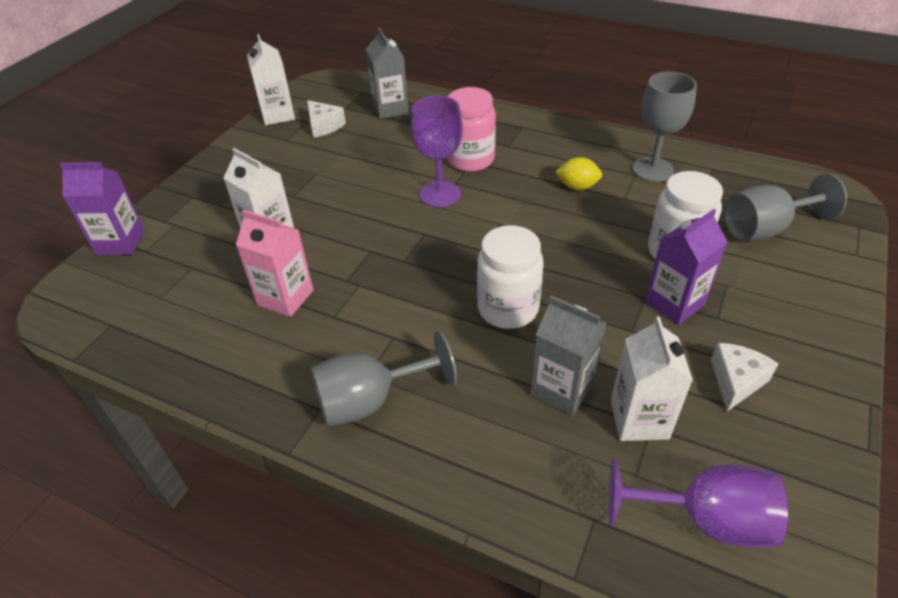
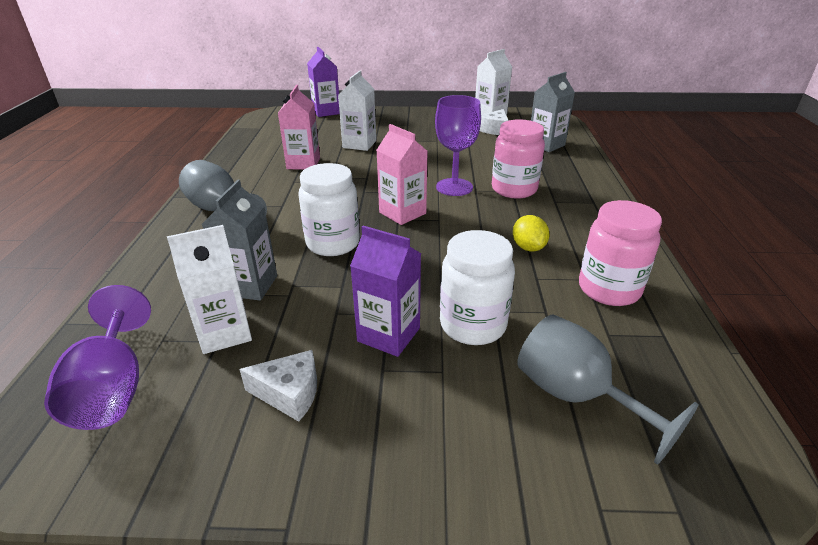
camera: 65 degrees right, 10 degrees down
(472, 244) = (402, 213): none -> pink carton
(653, 169) = (609, 289): grey goblet -> pink jar

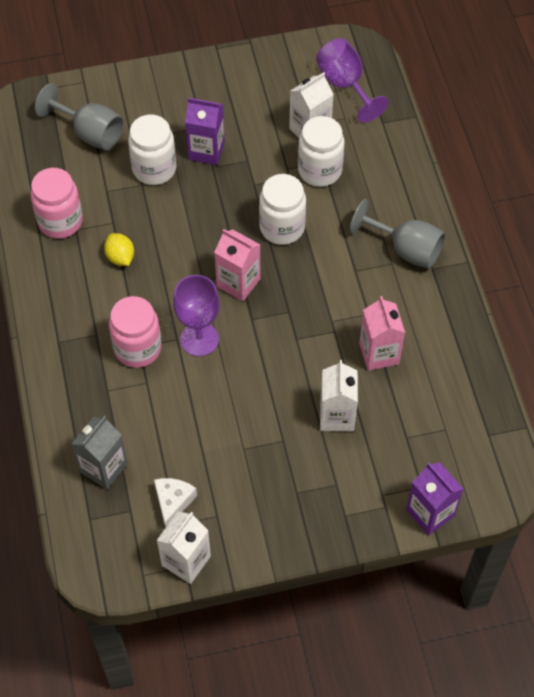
camera: 165 degrees right, 25 degrees up
(250, 285) = (319, 170): grey carton -> white jar
(289, 393) = (247, 102): white cheese -> none

